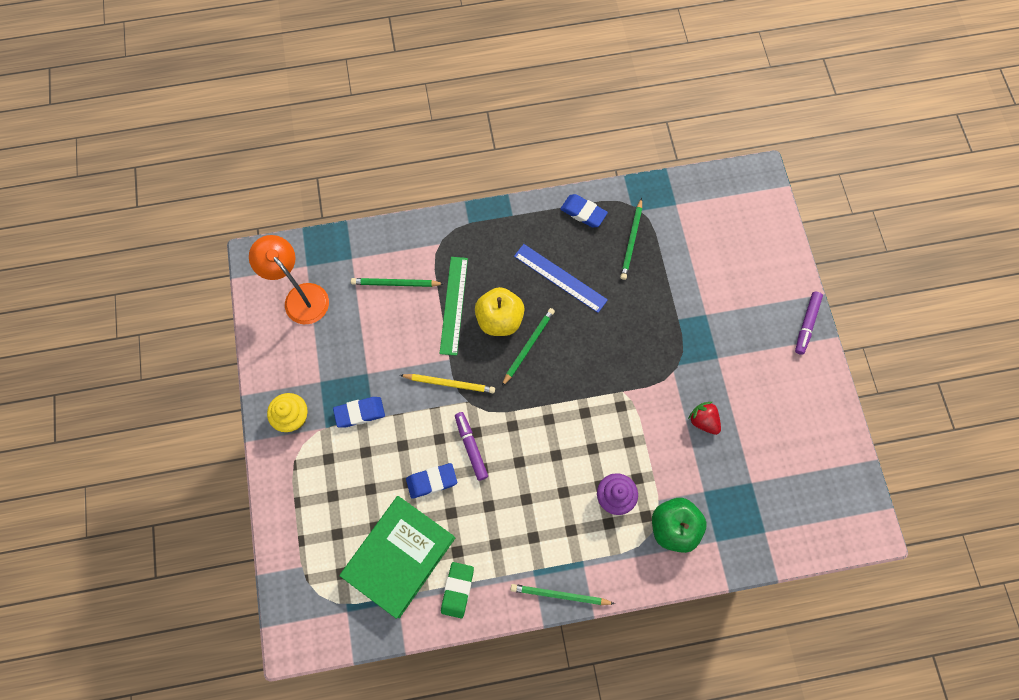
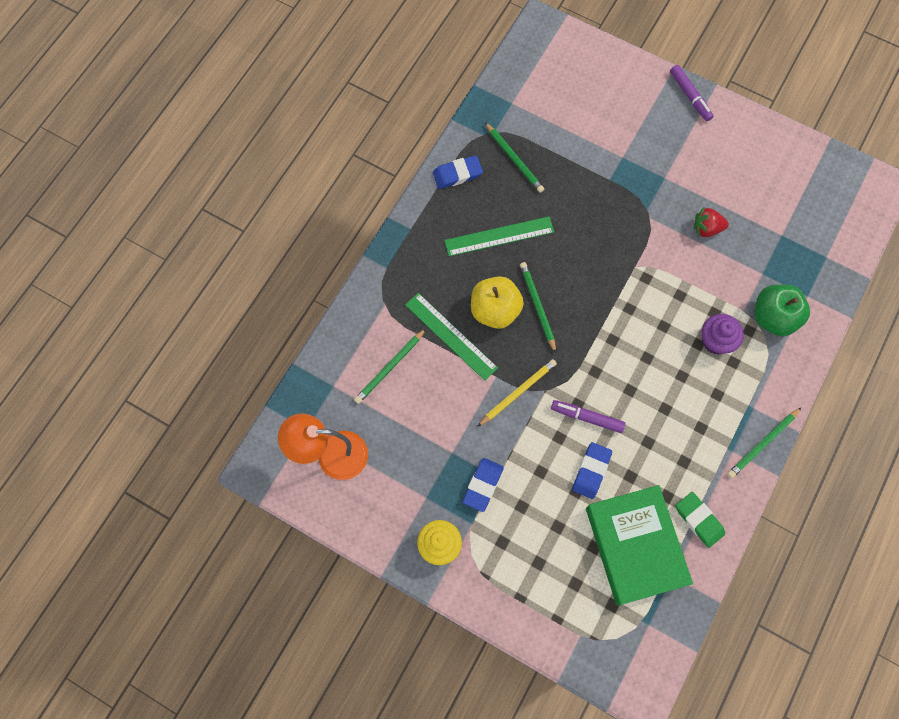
camera: 50 degrees left, 0 degrees up
(560, 278) = (499, 236): blue ruler -> green ruler

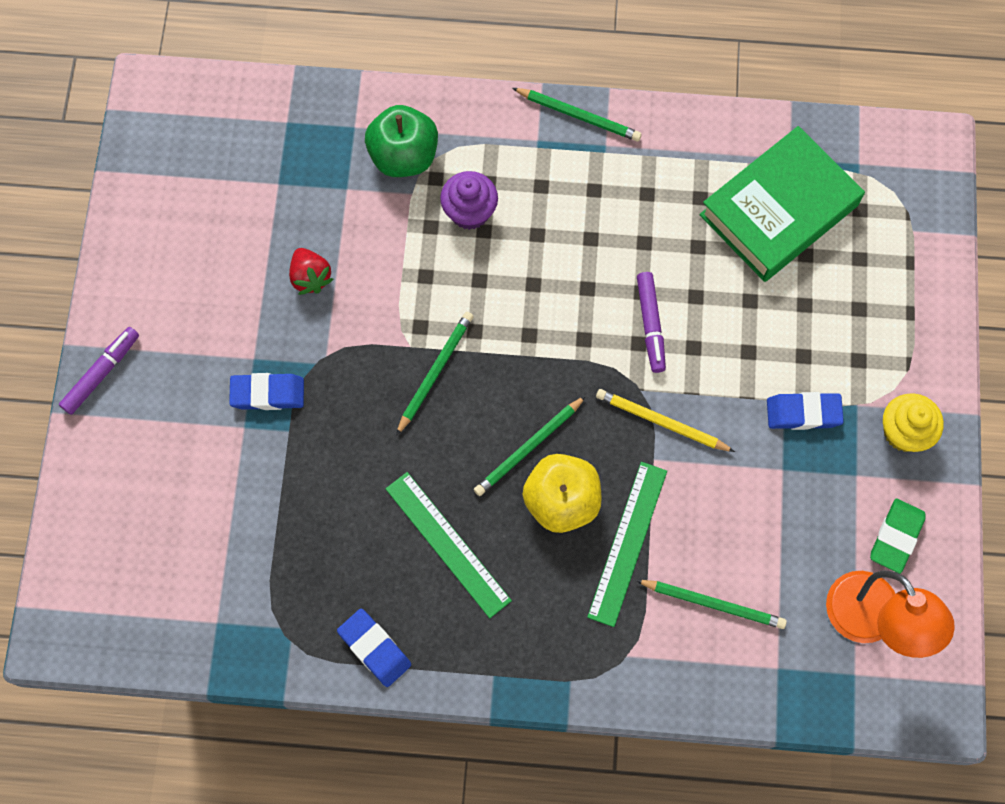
camera: 115 degrees left, 0 degrees up
(514, 159) = (312, 577): green pencil -> green pencil (435, 372)
(591, 471) = (716, 293): blue eraser -> blue eraser (268, 393)
(699, 520) = (709, 153): green eraser -> green eraser (896, 537)

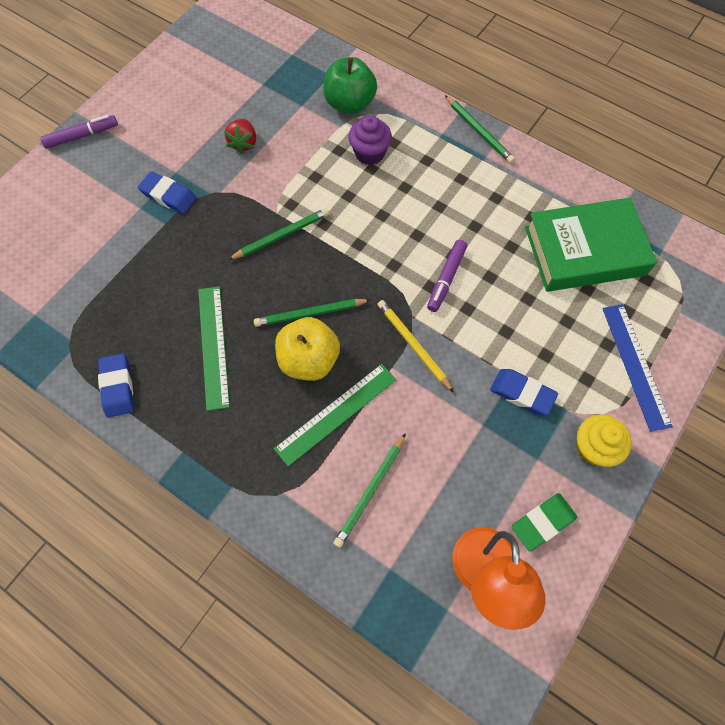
camera: 30 degrees right, 5 degrees down
(713, 603) = (370, 491): green pencil -> green pencil turned 75 degrees clockwise
(899, 318) = (635, 365): none -> blue ruler

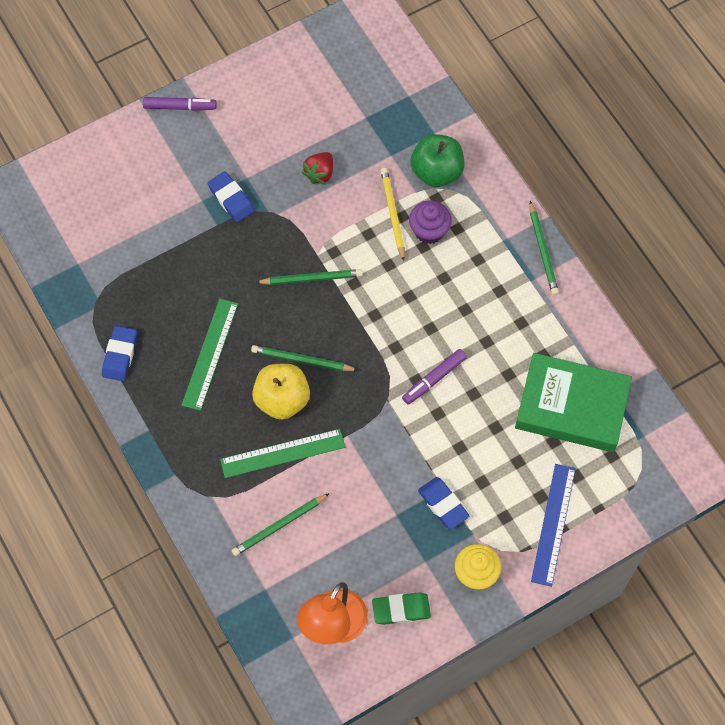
camera: 25 degrees right, 0 degrees up
(413, 345) = (374, 425): yellow pencil -> yellow pencil (392, 214)

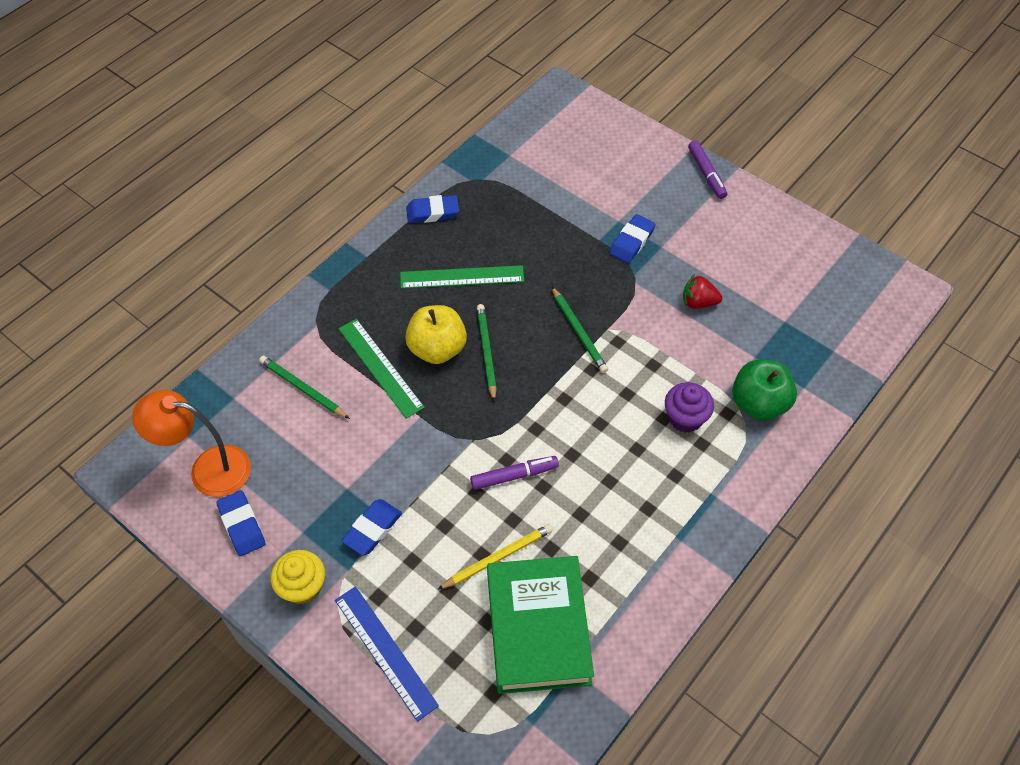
camera: 70 degrees right, 10 degrees down
(392, 214) = (687, 379): yellow pencil -> yellow pencil (497, 557)
(401, 609) = (242, 525): green eraser -> blue eraser
(434, 379) = (514, 476): purple marker -> purple marker turned 135 degrees clockwise
(543, 250) = (720, 538): green pencil -> none
(553, 524) = (385, 652): blue ruler -> blue ruler turned 60 degrees clockwise

